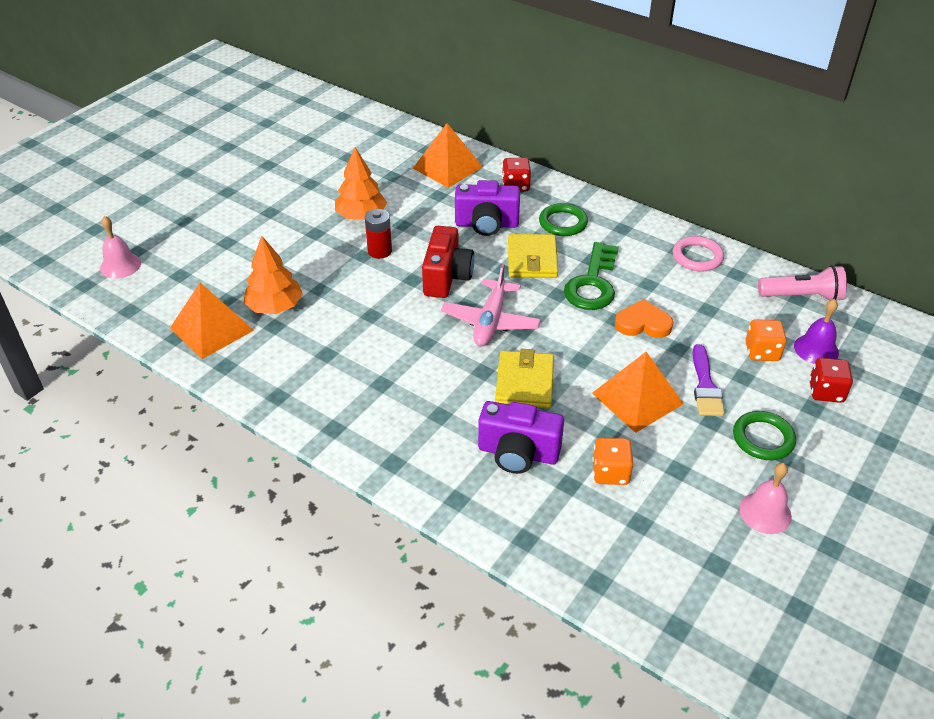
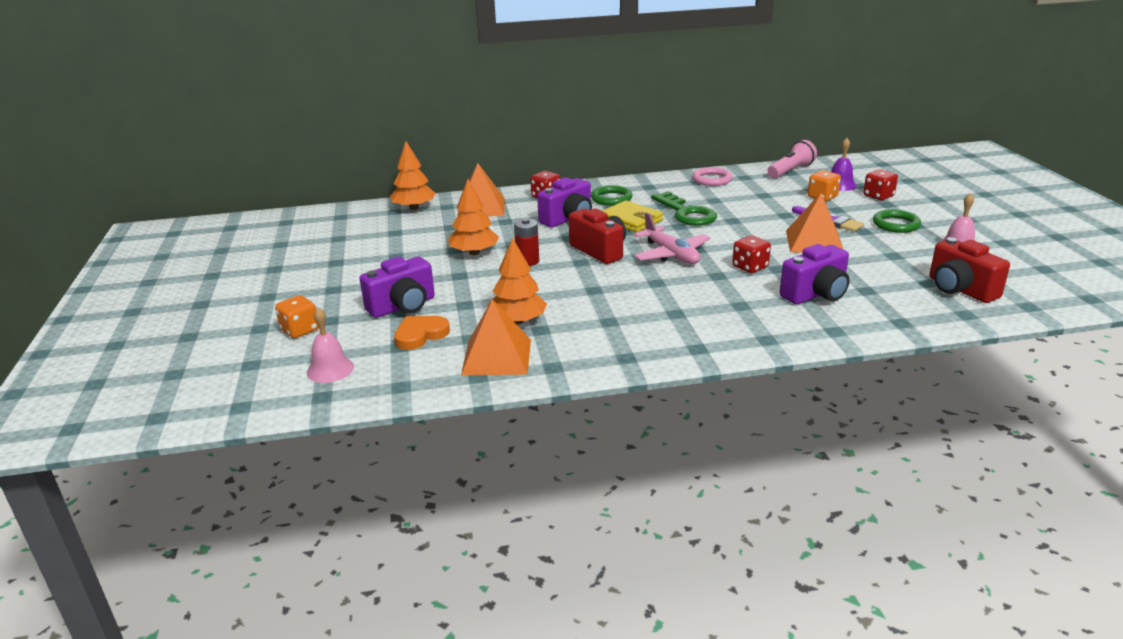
camera: 45 degrees left, 15 degrees down
(237, 238) = (403, 306): none -> purple camera
(402, 137) = (414, 208): none -> orange tree
(524, 383) = (750, 267): yellow wallet -> red dice
(610, 473) = (871, 274): orange dice -> orange dice (300, 330)
(643, 323) = (748, 215): orange heart -> orange heart (420, 335)
(653, 555) = (960, 289): none -> red camera

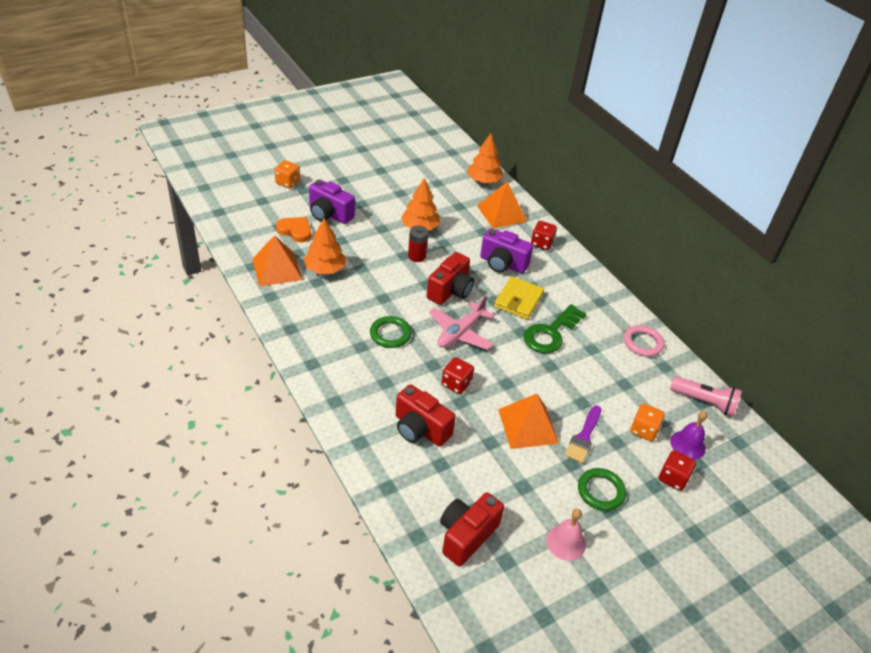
camera: 65 degrees right, 15 degrees up
(330, 369) = (247, 206): pink bell -> none
(611, 199) = (558, 282): green ring -> green ring (390, 334)
(816, 294) = (420, 429): purple camera -> red camera

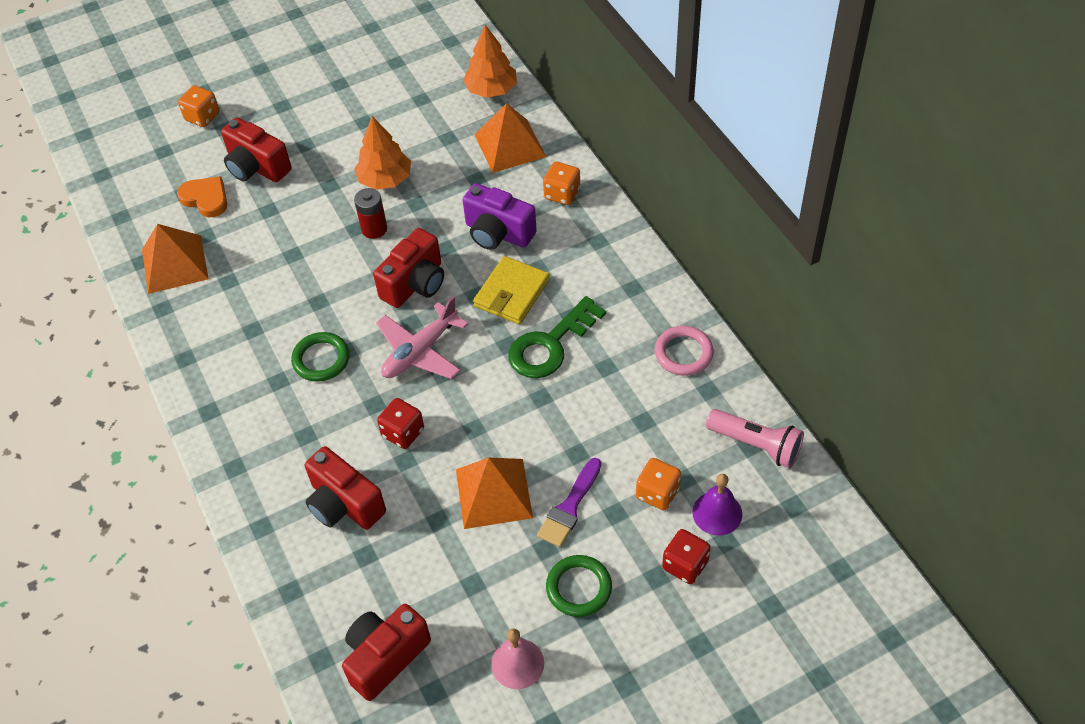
camera: 10 degrees right, 10 degrees up
(325, 269) = (241, 259): orange tree -> none
(329, 214) = (256, 167): purple camera -> red camera
(541, 243) = (562, 194): red dice -> orange dice

